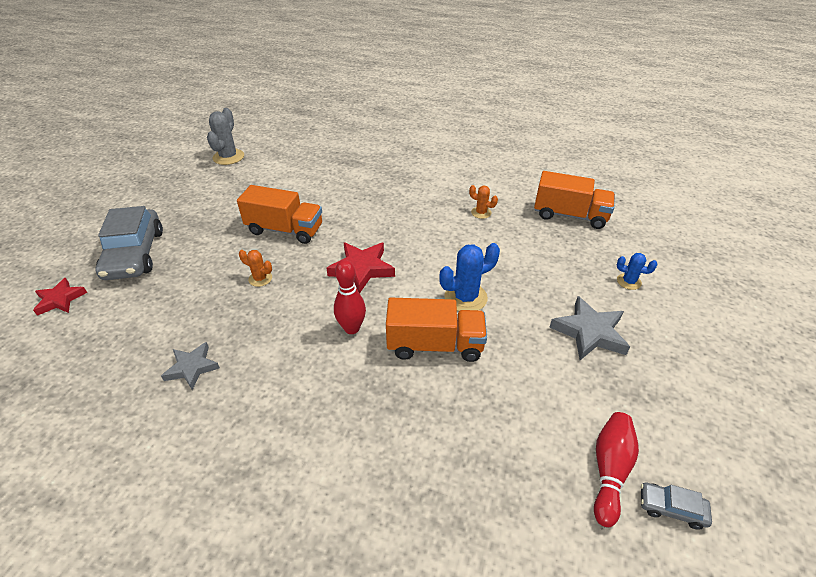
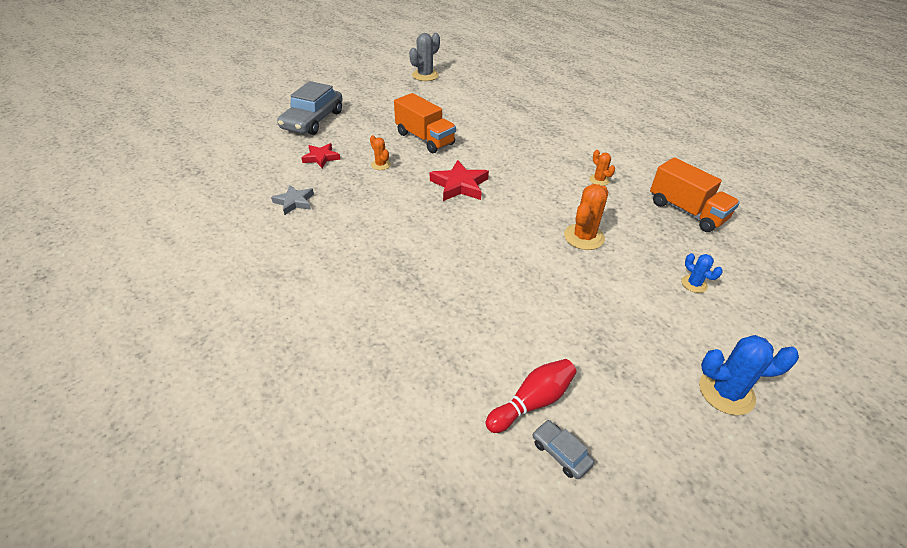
camera: 30 degrees right, 0 degrees up
(60, 299) = (250, 132): red star -> red star (321, 158)
(352, 328) = (417, 221): red bowling pin -> none
(435, 345) = (470, 257): orange truck -> none
(465, 297) = (525, 236): blue cactus -> blue cactus (726, 392)
(514, 275) = (584, 237): none -> orange cactus
(589, 332) = (613, 305): grey star -> none

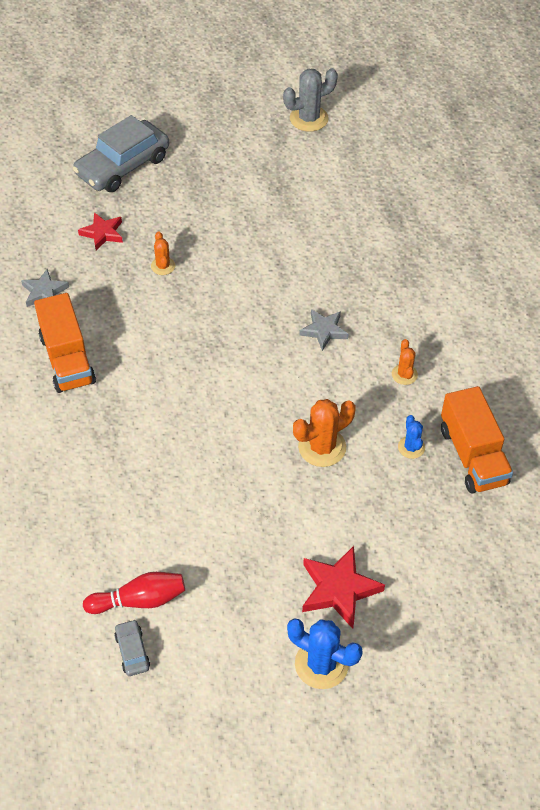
camera: 25 degrees right, 10 degrees up
(425, 139) = (238, 239): orange truck -> orange truck (67, 359)
(459, 185) = (233, 327): red star -> red star (338, 589)
(525, 171) = (324, 331): none -> grey star
(694, 284) = (394, 548): blue cactus -> blue cactus (411, 447)

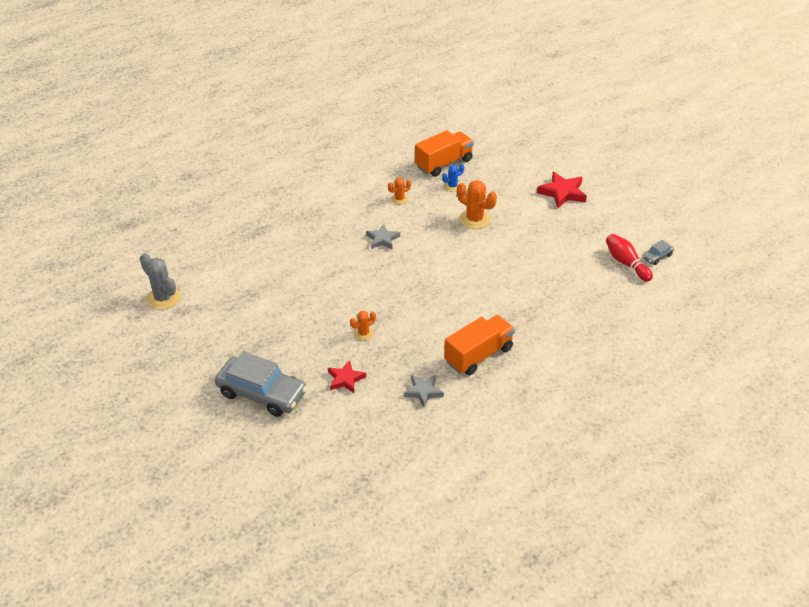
camera: 110 degrees left, 10 degrees down
(321, 664) = (609, 189): blue cactus -> none

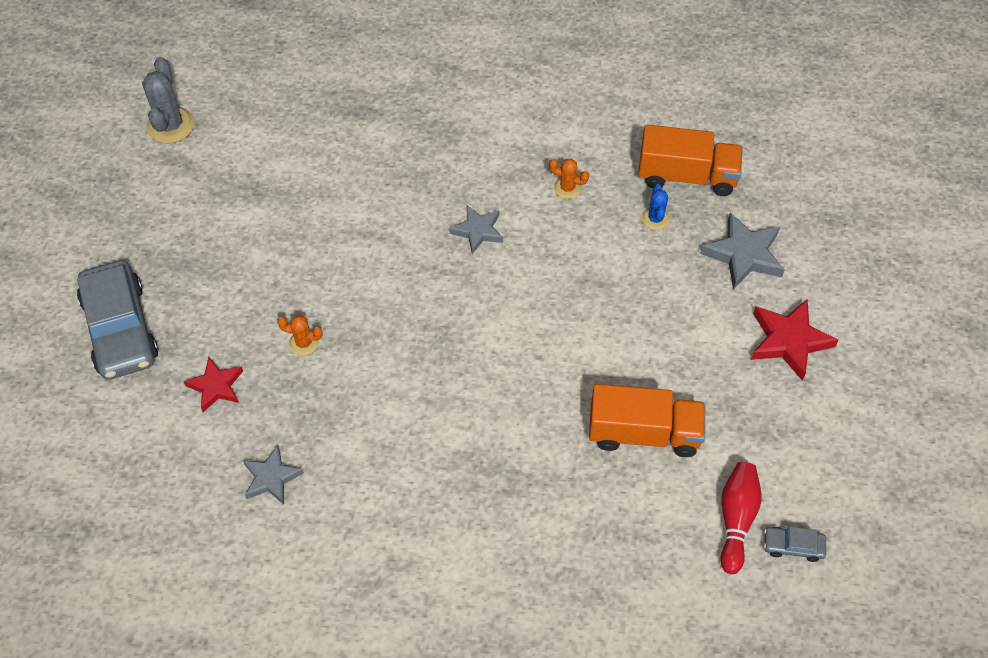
camera: 45 degrees right, 15 degrees up
(452, 186) = (655, 218): blue cactus -> blue cactus turned 75 degrees clockwise
(474, 219) = (622, 290): orange cactus -> none
(478, 355) = (387, 486): orange truck -> orange truck (643, 433)
(505, 176) = (743, 254): none -> grey star

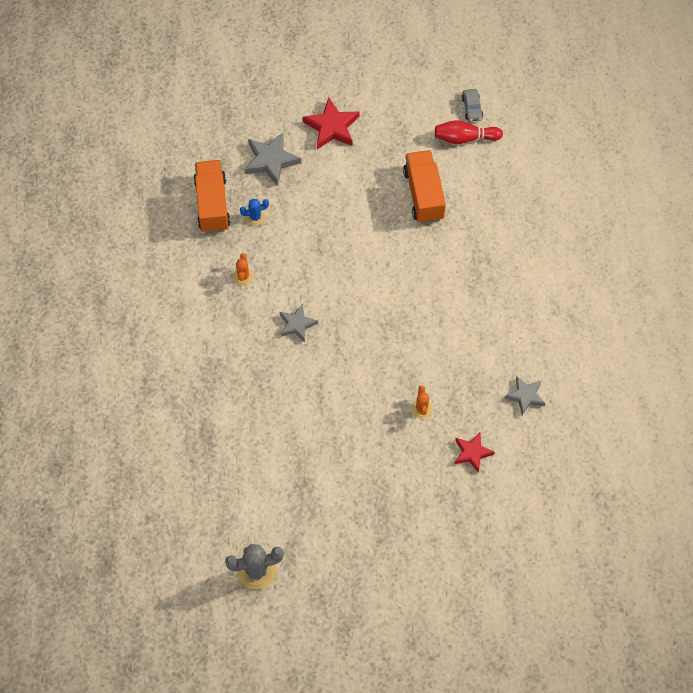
camera: 105 degrees left, 5 degrees up
(120, 329) = (448, 533): grey car -> none

